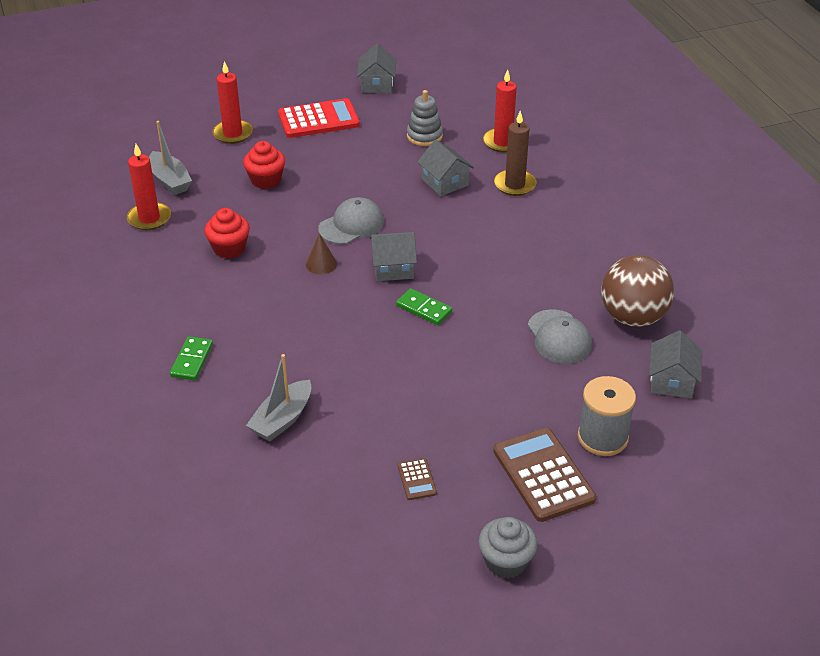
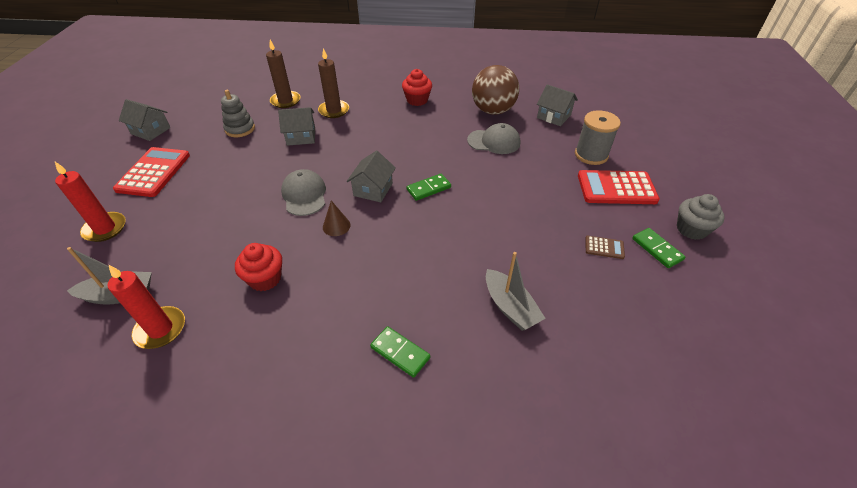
camera: 65 degrees left, 5 degrees up
(266, 180) = (196, 226): red cupcake -> red cupcake (417, 100)
(444, 529) = (657, 249): none -> green domino
(503, 142) = (285, 101): red candle -> brown candle
(543, 475) = (616, 188): brown calculator -> red calculator

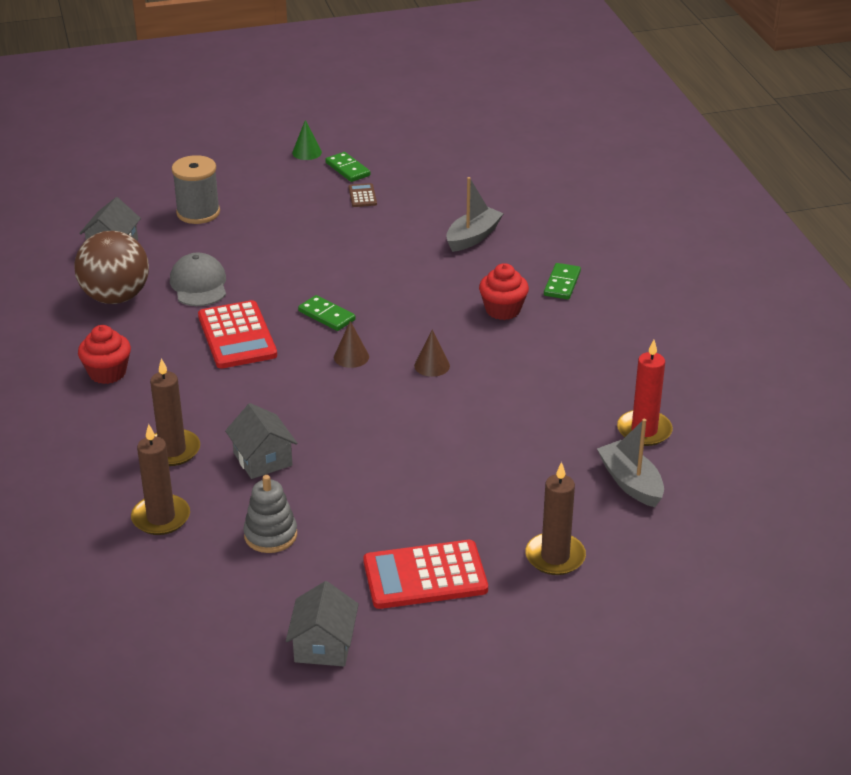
camera: 110 degrees left, 10 degrees down
(105, 229) = (555, 557): red candle -> brown candle
(265, 278) = (539, 388): red cupcake -> red cupcake (503, 310)
(304, 195) = (392, 408): grey cap -> none
(373, 189) = (351, 357): grey house -> brown cone
(616, 188) = (259, 193): red calculator -> red calculator (237, 336)
(657, 249) = (347, 169): green domino -> green domino turned 75 degrees counterclockwise
(691, 229) = (307, 152): grey cupcake -> green cone

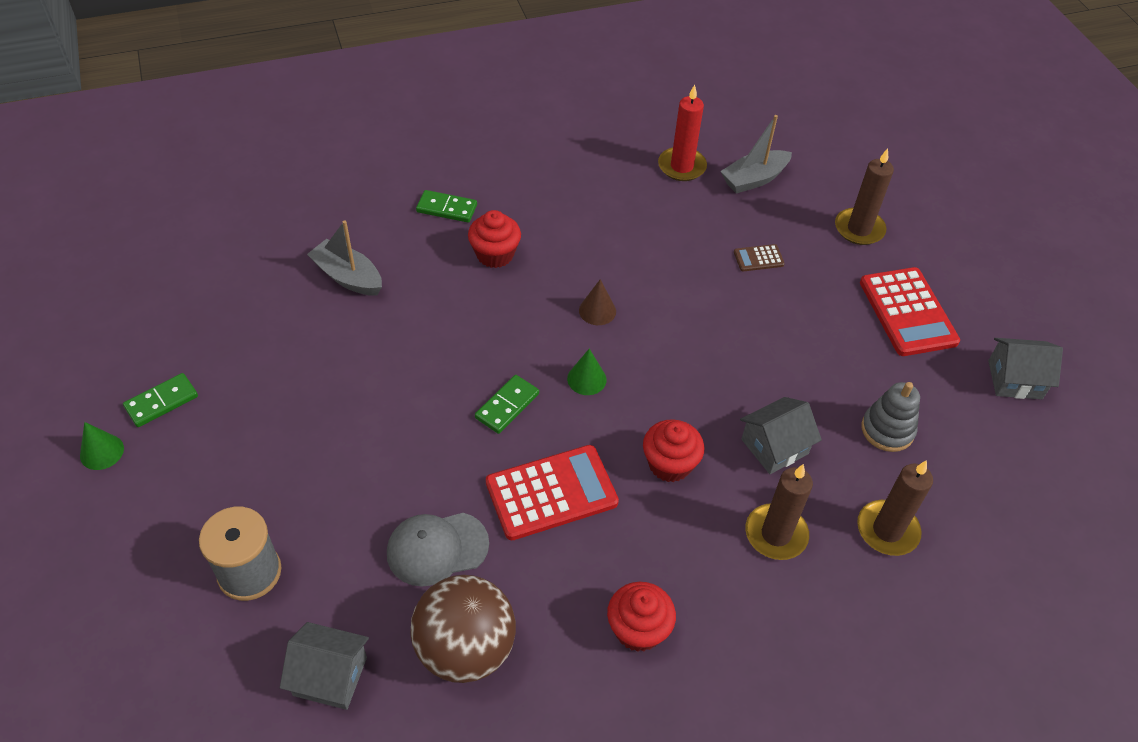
camera: 95 degrees left, 15 degrees up
(254, 397) = (669, 464): none -> red cupcake
(351, 357) = (586, 379): brown cone -> green cone
(362, 196) = (236, 383): brown calculator -> brown calculator (758, 258)

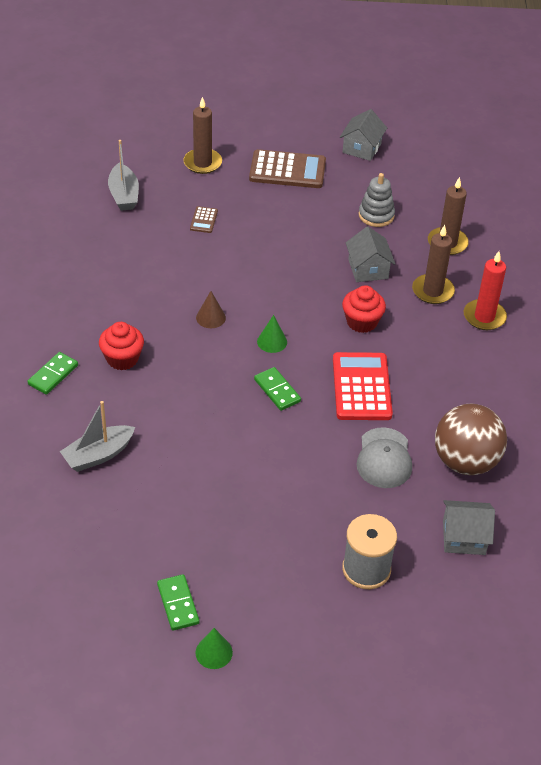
camera: 70 degrees left, 5 degrees down
(330, 676) = (464, 537): grey house -> grey house turned 60 degrees clockwise
(638, 629) = (478, 374): red cupcake -> none
(682, 166) = (87, 227): red candle -> red candle (484, 317)
(908, 312) = (287, 170): red calculator -> brown calculator

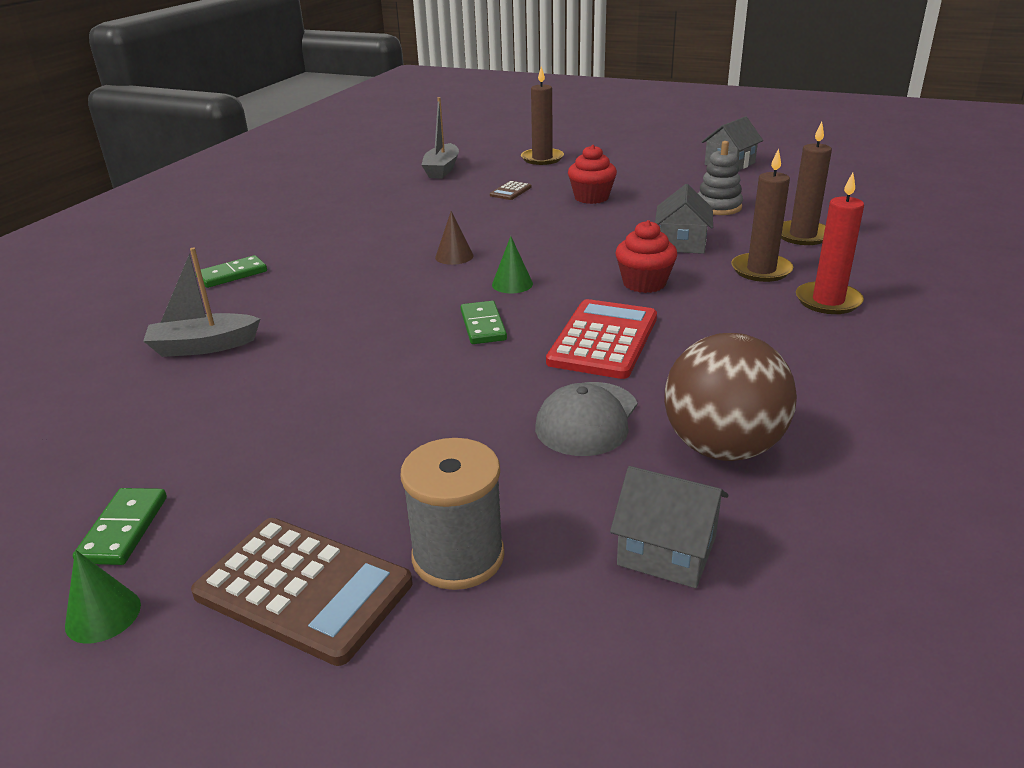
camera: 25 degrees right, 15 degrees down
(122, 359) = (321, 273): red cupcake -> red cupcake (591, 197)
(287, 170) = (632, 170): brown calculator -> brown calculator (303, 589)

